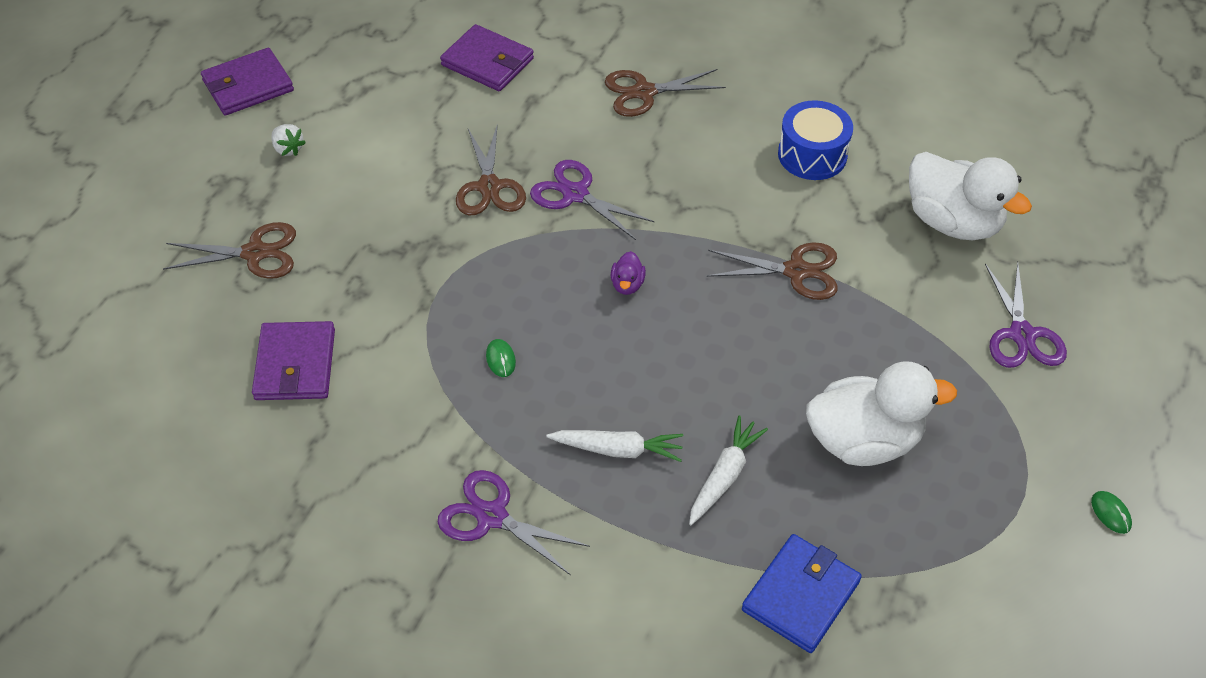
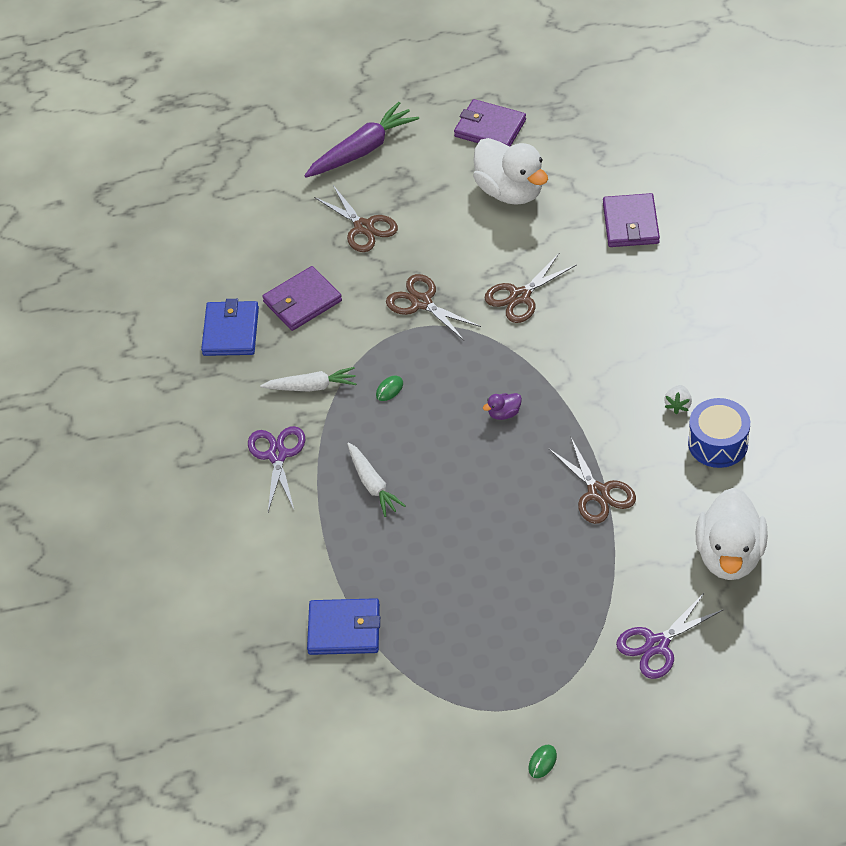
camera: 60 degrees right, 0 degrees up
(148, 193) = (362, 150): none -> purple carrot
(263, 457) = (230, 331): none -> blue wallet
(288, 149) = (457, 183): white strawberry -> white strawberry (678, 405)
(575, 194) = (556, 342): purple scissors -> none
(644, 92) = (686, 320): brown scissors -> brown scissors (421, 302)
(724, 476) = (398, 546): white carrot -> white carrot (311, 386)
(863, 441) = (486, 602): white duck -> white duck (510, 191)

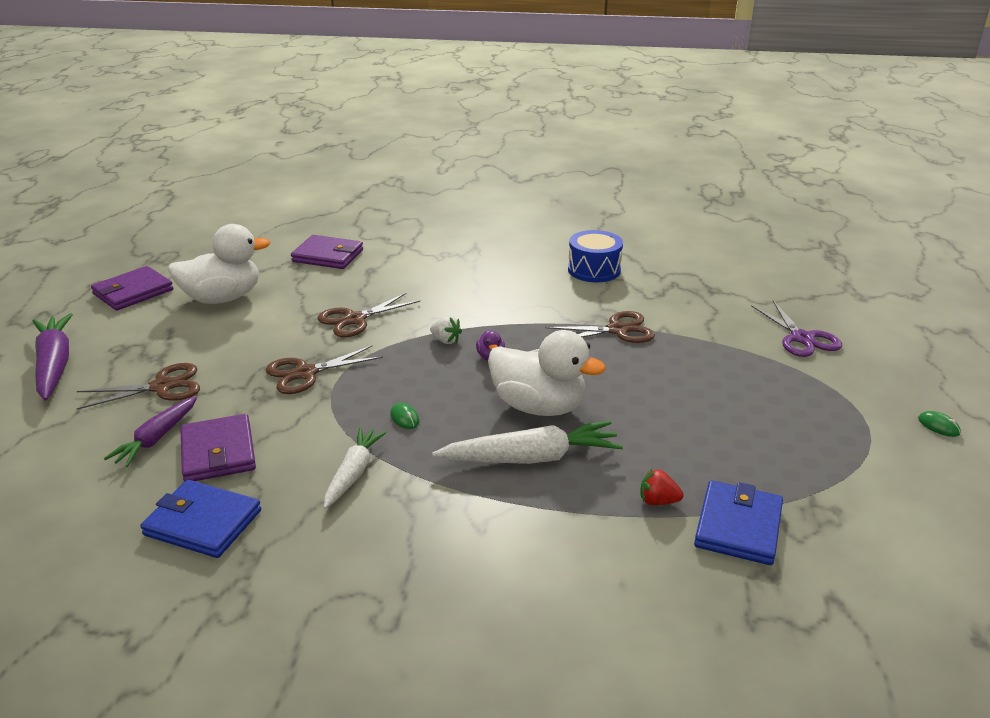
camera: 75 degrees left, 20 degrees down
(277, 455) = (439, 524): purple scissors -> none
(303, 260) = (156, 438): none -> purple carrot
(353, 575) = (658, 501): none -> red strawberry
(372, 484) = (531, 458): white carrot -> white carrot, size x1.53
(520, 296) = (354, 319): brown scissors -> brown scissors turned 75 degrees clockwise
(678, 405) = (542, 277): white strawberry -> white strawberry (446, 340)
(729, 555) = (713, 289): white duck -> white duck (539, 407)

